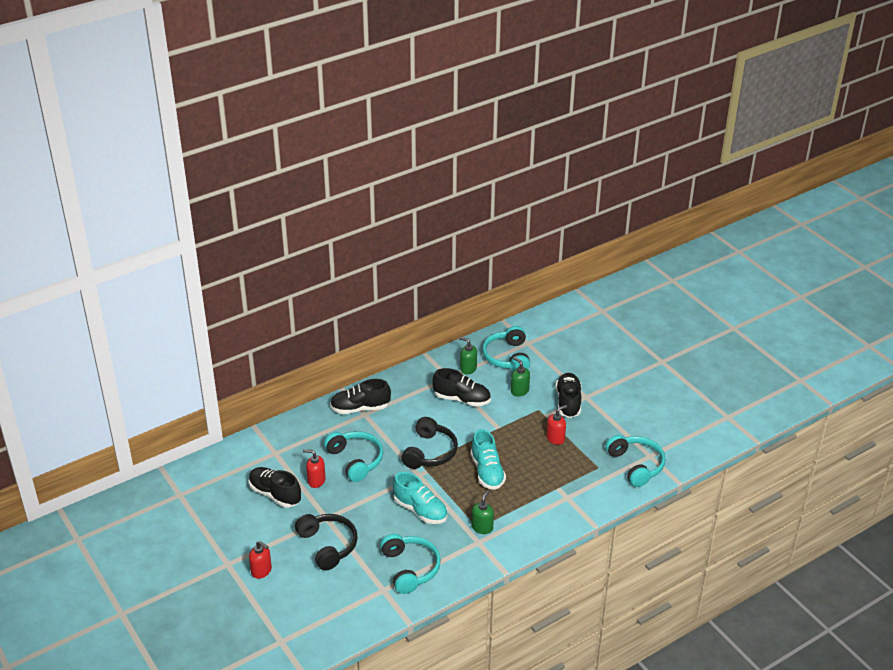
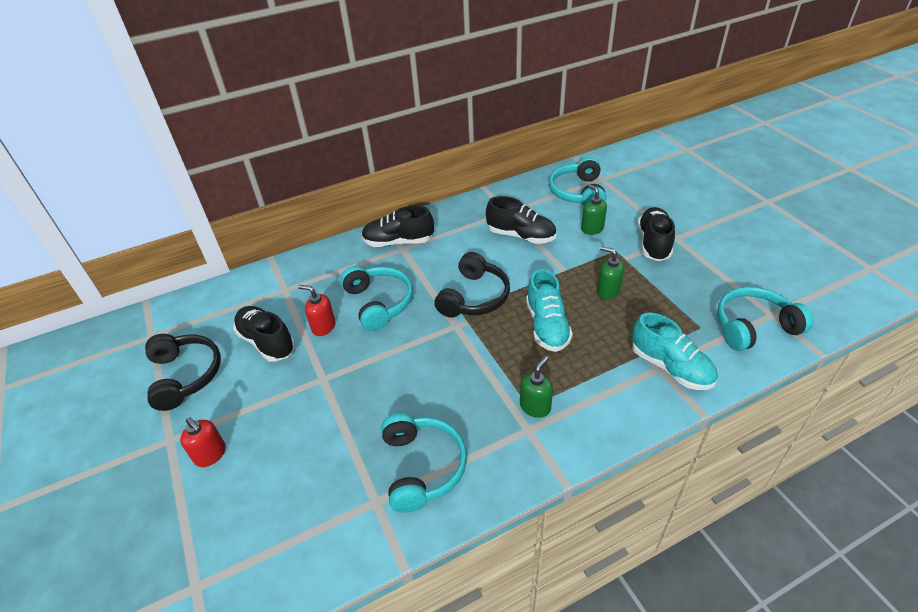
camera: 10 degrees right, 5 degrees up
(328, 545) = (313, 420): black headphones -> black headphones (185, 375)
(420, 510) = (451, 375): turquoise shoe -> turquoise shoe (670, 367)
(468, 368) = (531, 203): green soap dispenser -> green soap dispenser (608, 291)
(555, 438) = (639, 286): red soap dispenser -> none
(636, 465) = (754, 327): turquoise headphones -> turquoise headphones turned 90 degrees counterclockwise

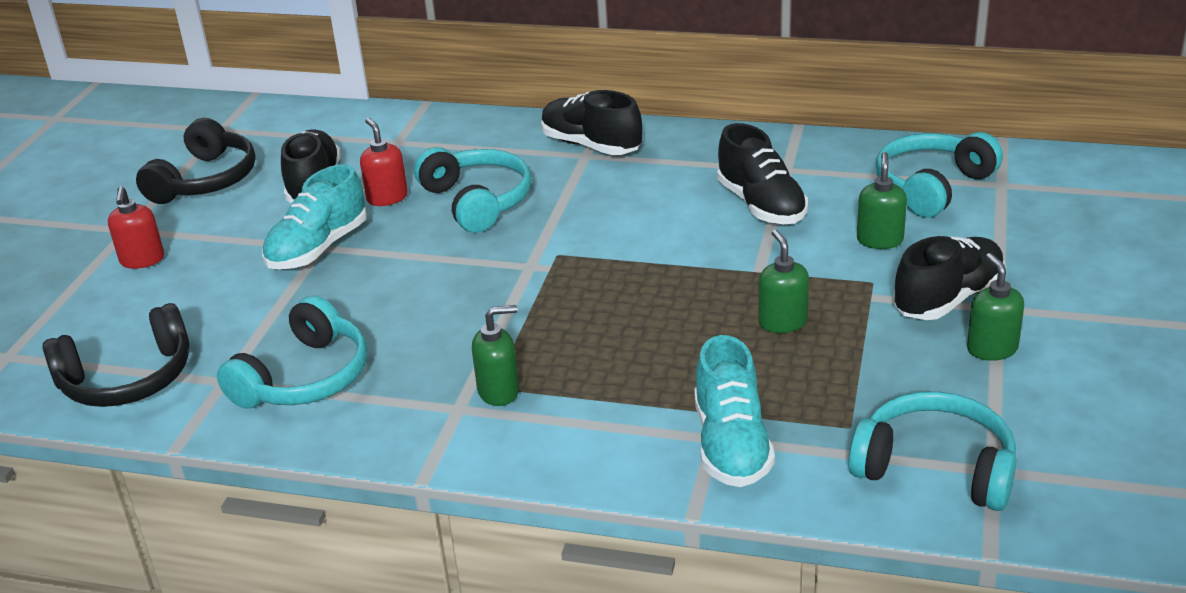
camera: 40 degrees right, 10 degrees down
(379, 303) = (477, 201): turquoise headphones -> turquoise headphones turned 45 degrees counterclockwise
(474, 297) = (595, 246): black headphones -> black headphones (128, 379)
(547, 326) = (638, 320): turquoise shoe -> turquoise shoe (318, 248)
(699, 258) = (991, 349): none -> green soap dispenser

